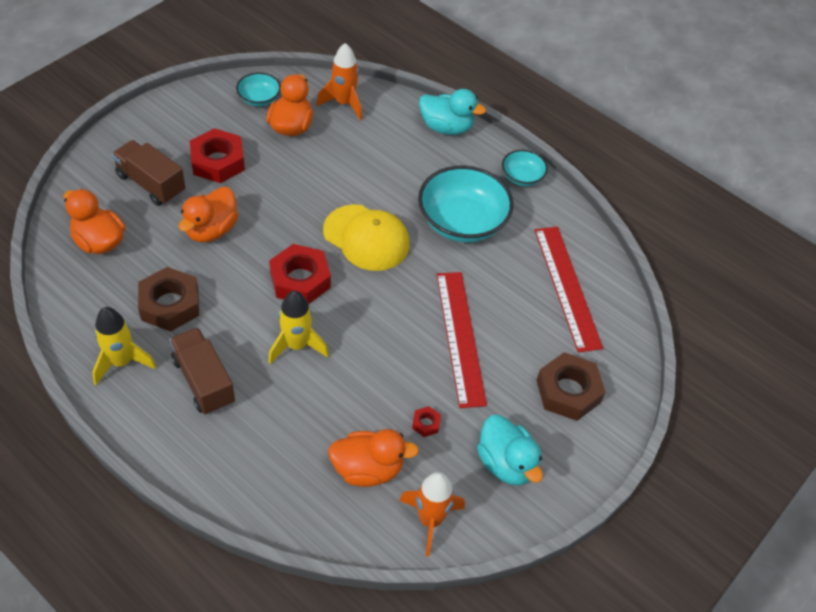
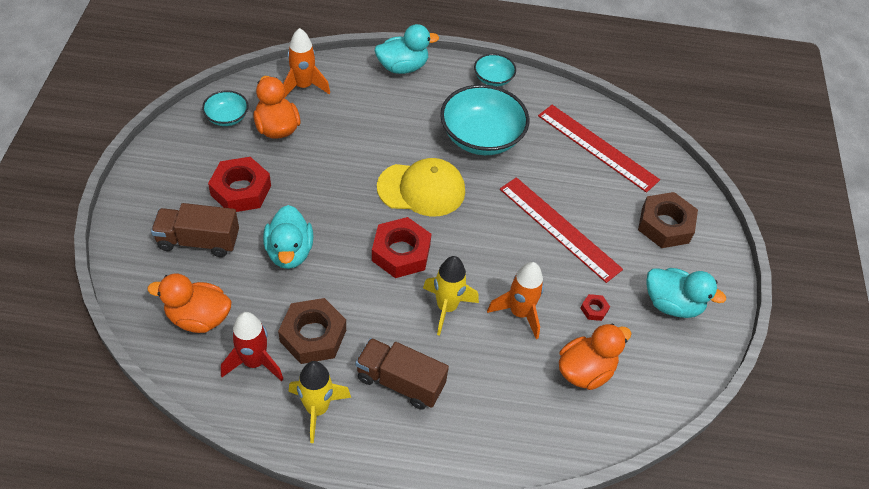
camera: 35 degrees left, 0 degrees up
(108, 298) = (254, 362): none -> red rocket
(211, 230) = (289, 252): orange duck -> turquoise duck
(430, 520) = (661, 380): orange rocket -> orange rocket (519, 313)

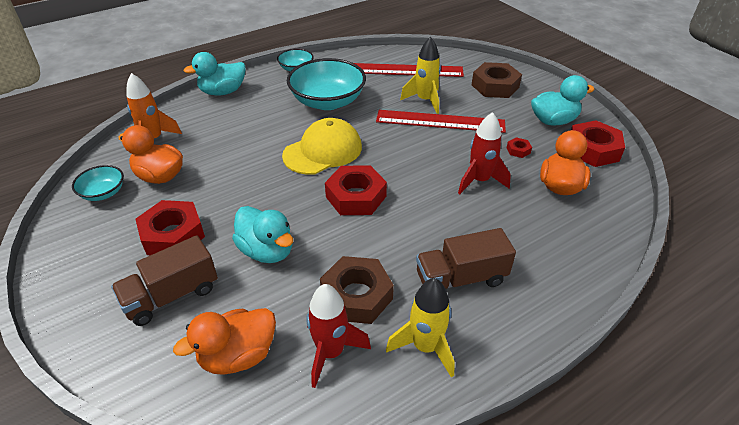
camera: 35 degrees left, 10 degrees down
(402, 67) = (223, 92): turquoise duck -> turquoise duck turned 150 degrees counterclockwise
(446, 307) = (430, 209): yellow rocket -> yellow rocket (425, 101)
(519, 313) = (479, 181): orange rocket -> red rocket
(669, 361) = (593, 150): none -> red nut

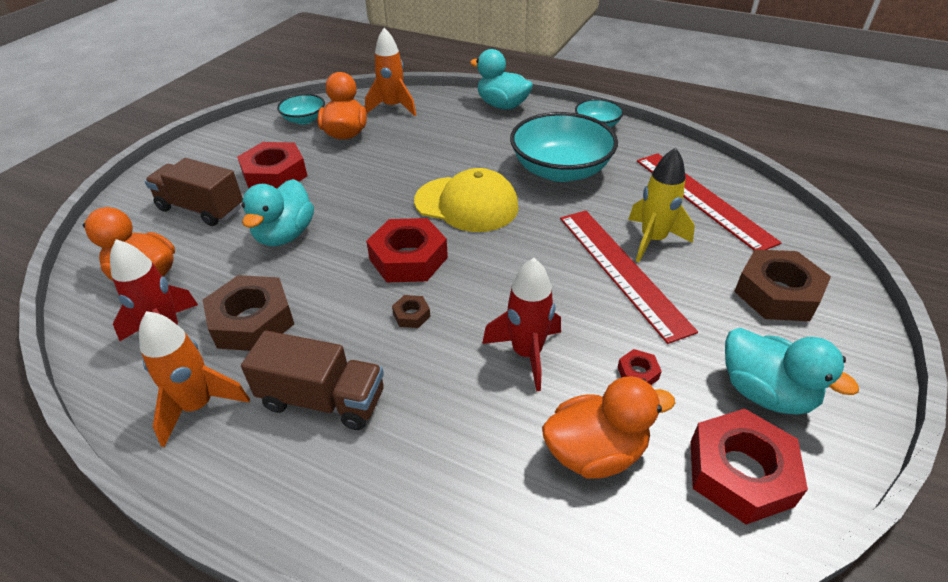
camera: 60 degrees right, 0 degrees up
(413, 214) = (411, 315): none -> brown nut
(425, 347) = (198, 406): yellow rocket -> orange rocket
(461, 278) = (323, 399): brown truck -> brown truck turned 150 degrees clockwise

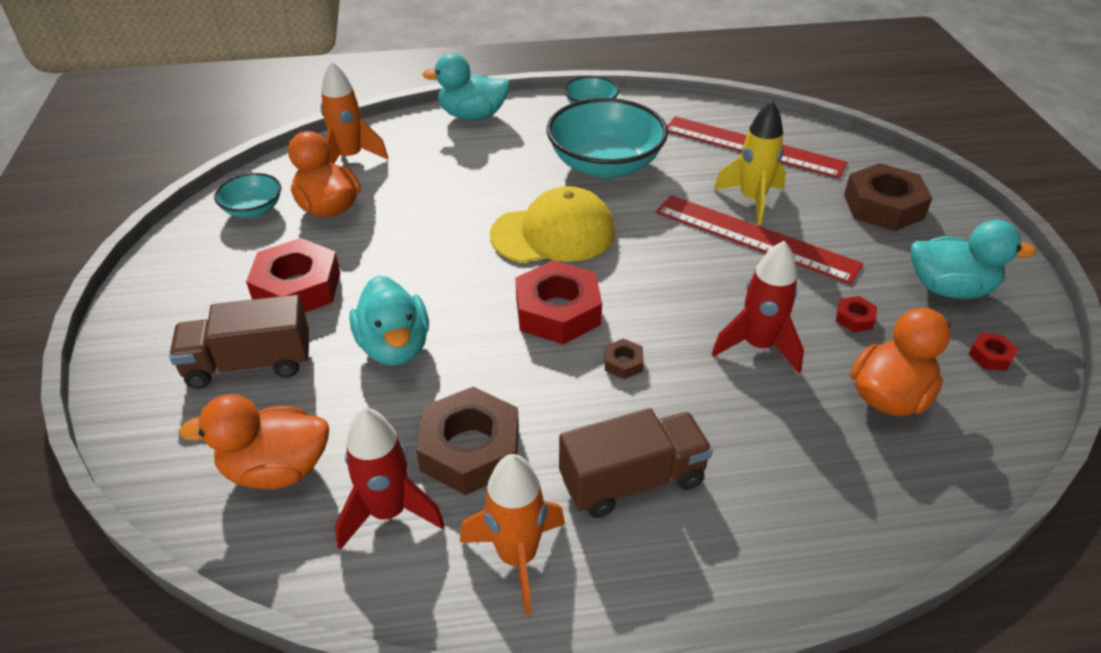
camera: 35 degrees left, 0 degrees up
(740, 473) = (990, 356): red nut -> red nut, size x0.44

